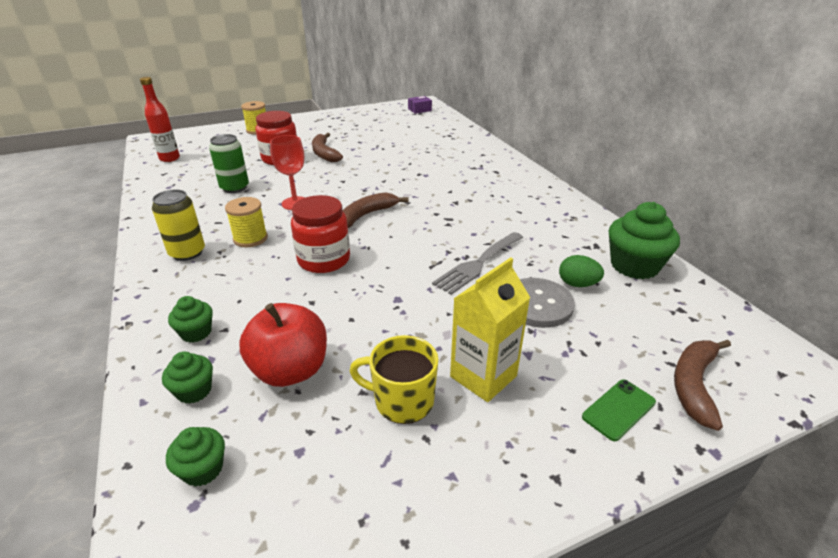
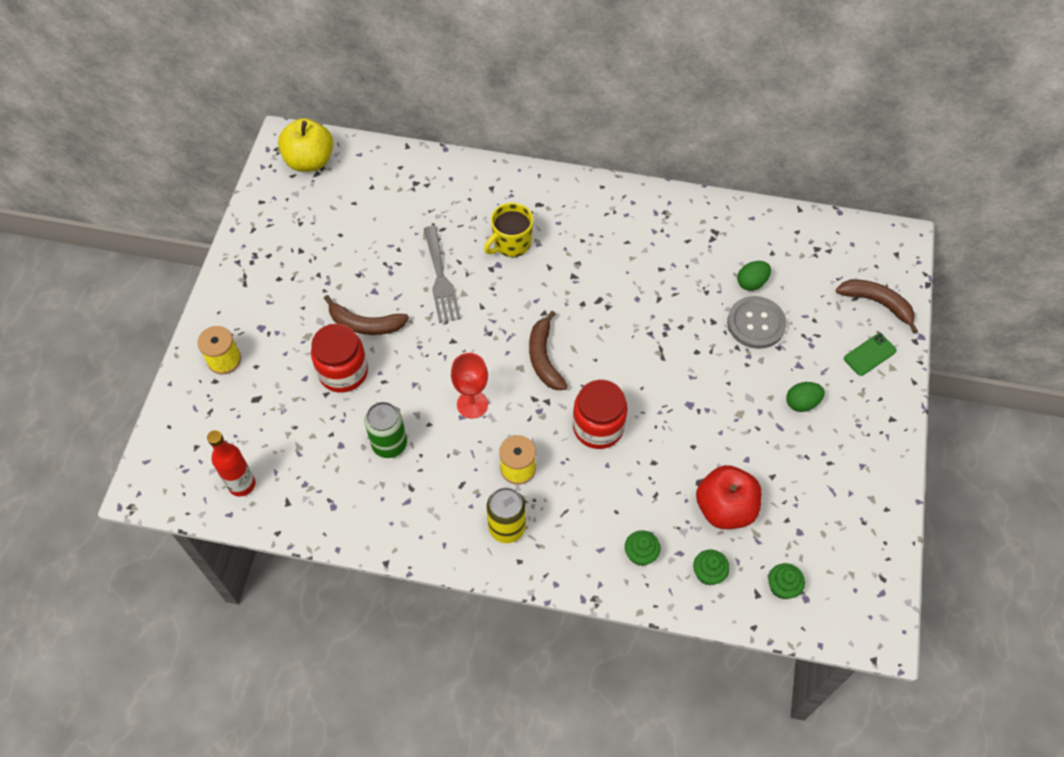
camera: 55 degrees left, 25 degrees up
(402, 401) = (794, 458): yellow mug -> yellow mug (511, 243)
(419, 110) = (310, 161): purple box -> yellow apple
(478, 264) = (683, 325): grey fork -> grey fork (441, 279)
(483, 376) = (802, 403): yellow carton -> green egg
(618, 409) = (869, 355): green phone -> green phone turned 60 degrees clockwise
(634, 266) = (756, 231): green cupcake -> none
(694, 385) = (877, 303): brown banana -> brown banana turned 150 degrees clockwise

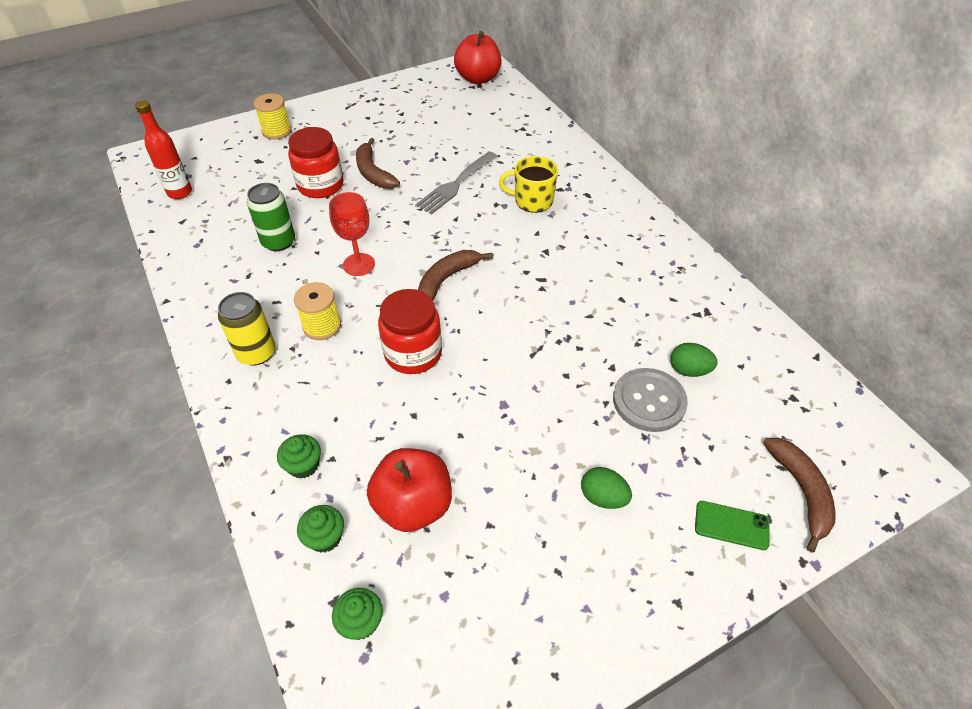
camera: 50 degrees right, 10 degrees down
(310, 161) = (478, 78): yellow apple -> red apple

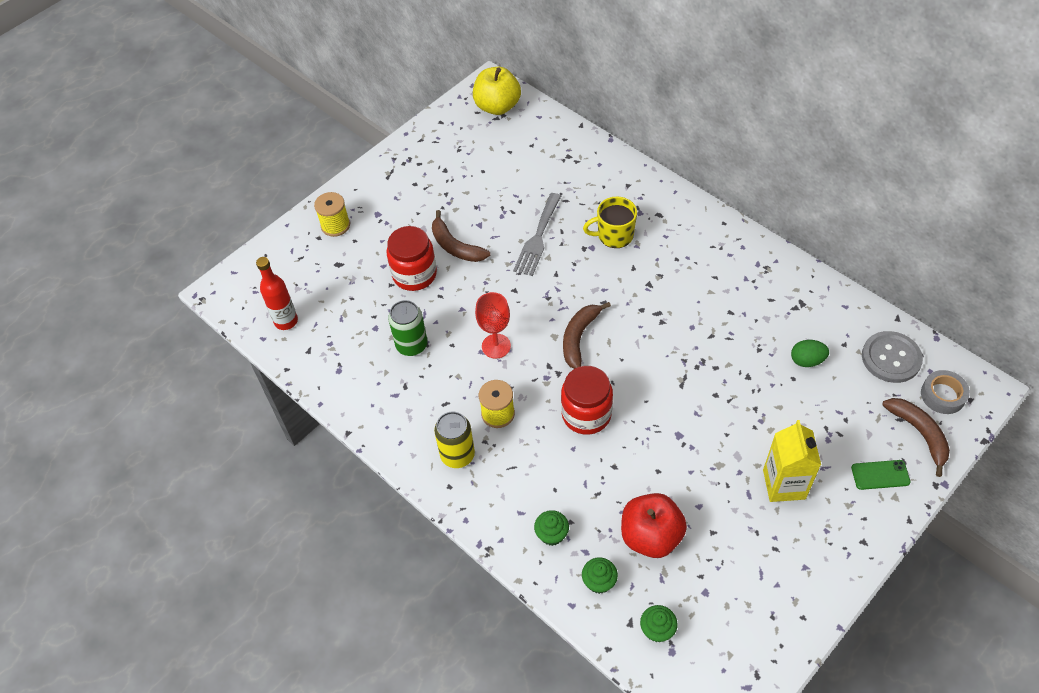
camera: 15 degrees left, 5 degrees up
(478, 78) = (497, 106): red apple -> yellow apple
(603, 497) = (784, 484): green egg -> yellow carton
(649, 401) = (787, 397): grey button -> grey button (891, 358)
(847, 456) = (942, 395): none -> grey tape

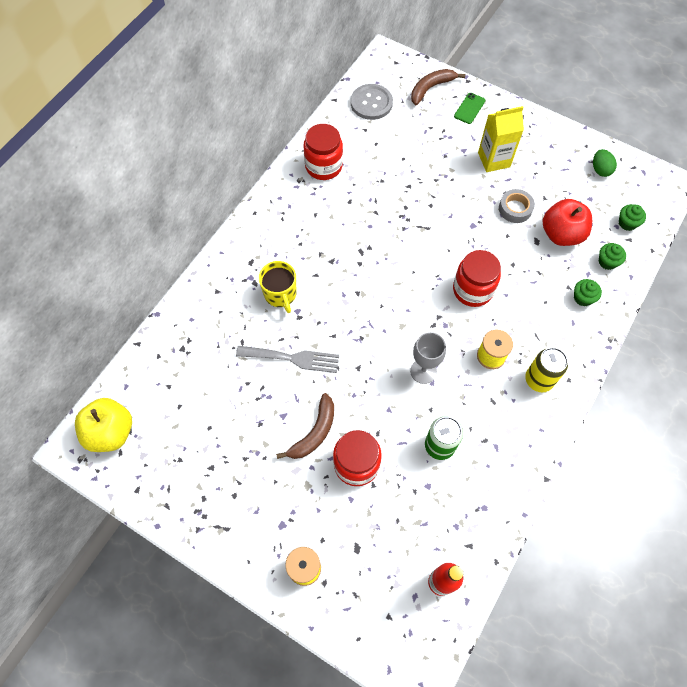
camera: 105 degrees left, 10 degrees up
(496, 346) = (423, 371): red goblet -> grey goblet
(579, 338) = (399, 306): brown banana -> none
(786, 293) = (323, 166): none -> red jar
(807, 360) = (385, 151): green egg -> green egg (600, 170)
(880, 475) = (469, 108): green phone -> green phone turned 45 degrees clockwise
(942, 395) = (396, 76): grey tape -> grey tape (515, 209)

